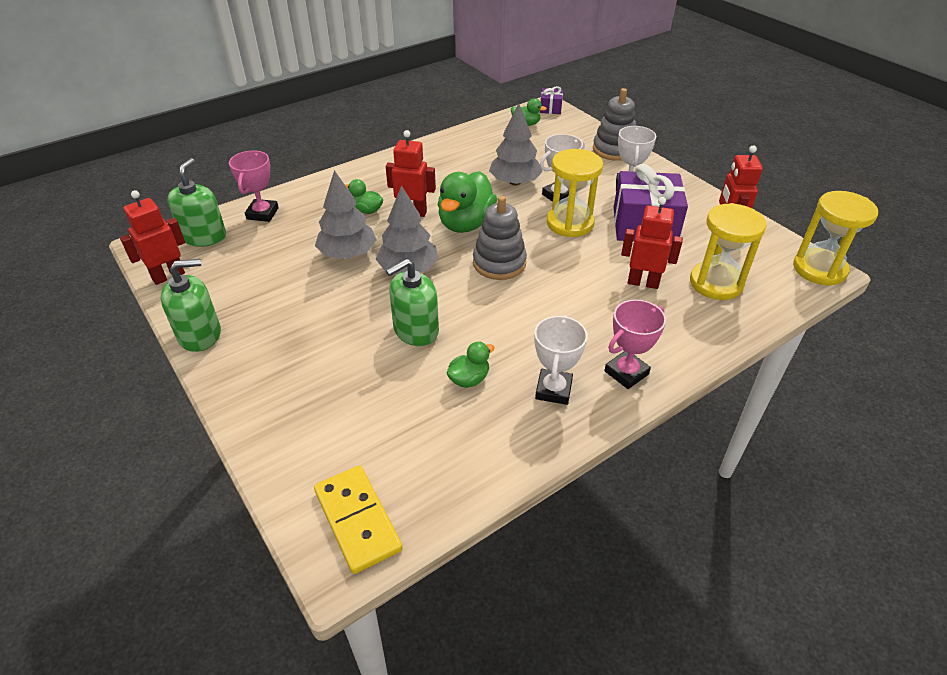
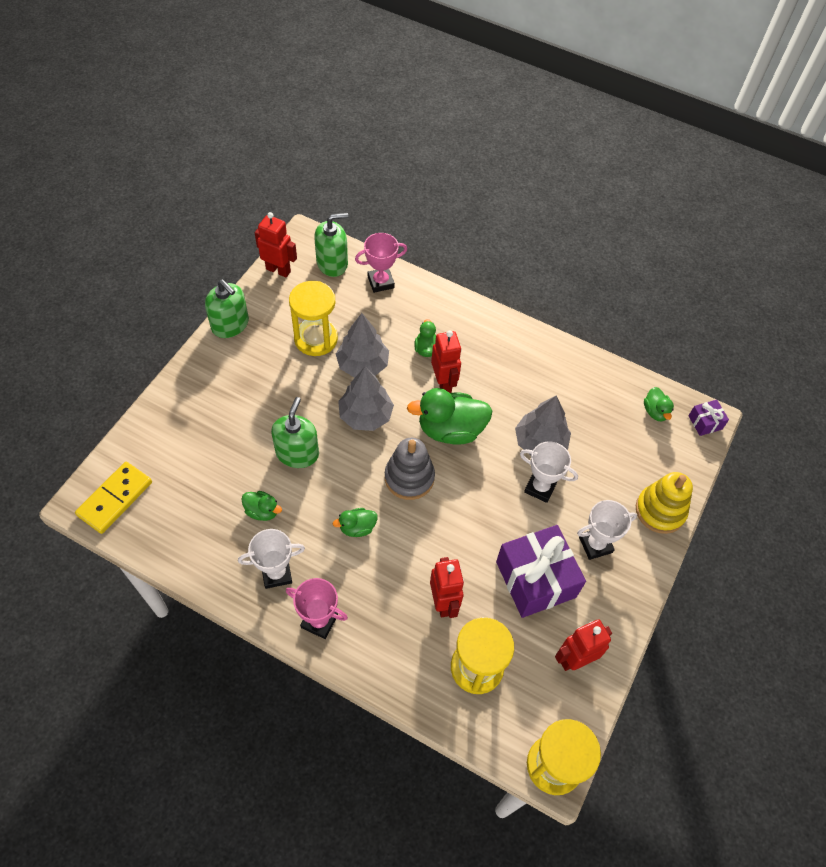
camera: 60 degrees right, 15 degrees up
(415, 330) = (297, 453): green soap dispenser -> green soap dispenser turned 75 degrees clockwise
(533, 313) = (357, 528): none -> green duck
(570, 223) = (500, 513): yellow hourglass -> yellow hourglass (316, 339)
(614, 150) = (660, 511): grey stacking toy -> yellow stacking toy

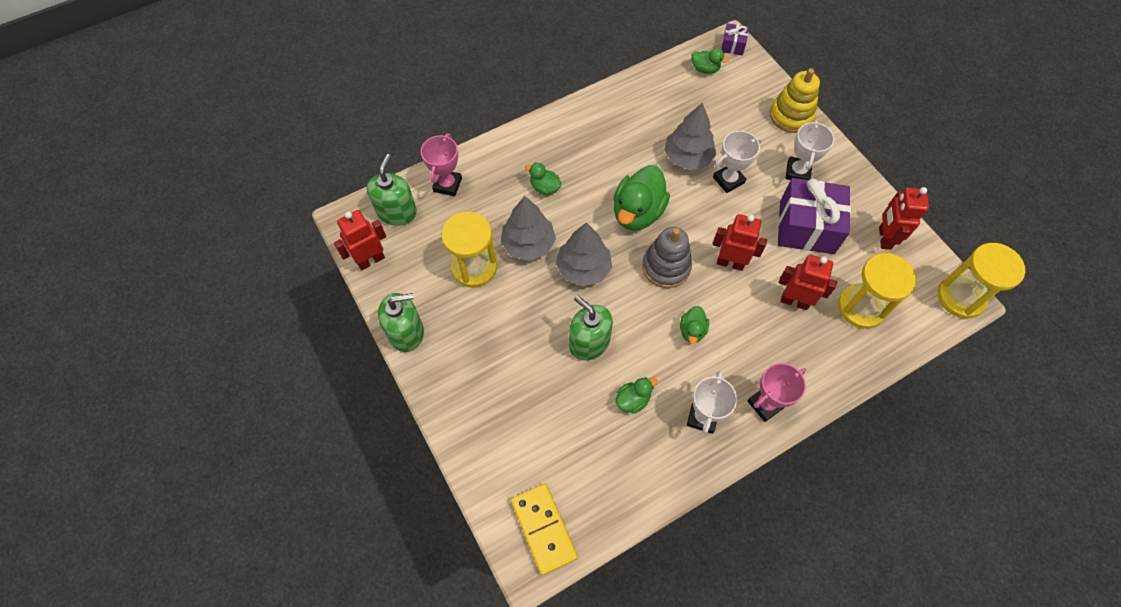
camera: 55 degrees left, 5 degrees up
(443, 383) = (588, 193): red robot -> red robot (730, 263)

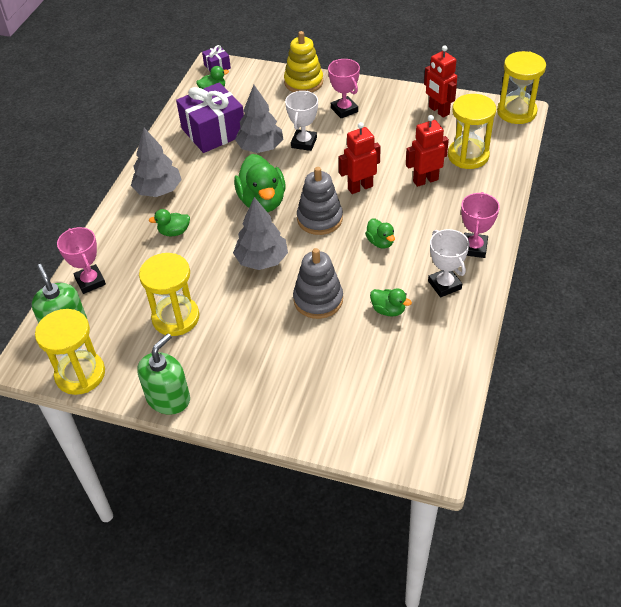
camera: 40 degrees left, 15 degrees down
(371, 260) = (80, 374): red robot -> yellow hourglass
(528, 244) = (202, 274): grey tree -> grey tree (158, 190)
(543, 528) = (418, 433): yellow domino -> none
(589, 342) = (318, 300): green soap dispenser -> grey stacking toy
(633, 400) = (388, 310): green duck -> green duck turned 105 degrees clockwise
(797, 172) = (344, 110): white trophy -> pink trophy
(806, 227) = (385, 135): purple gift -> purple gift (213, 131)

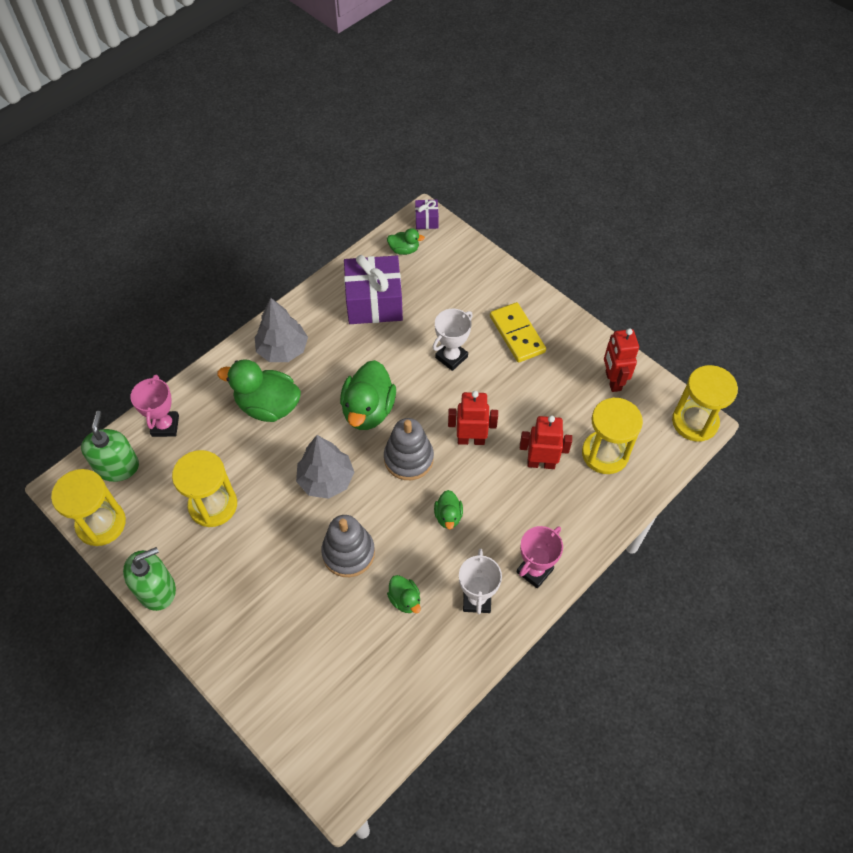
camera: 25 degrees right, 10 degrees up
(174, 232) = (268, 406): green duck -> green duck, size x1.98
(260, 148) = (406, 343): grey tree -> none
(303, 82) = (499, 279): yellow stacking toy -> none
(344, 110) = (517, 334): pink trophy -> yellow domino

